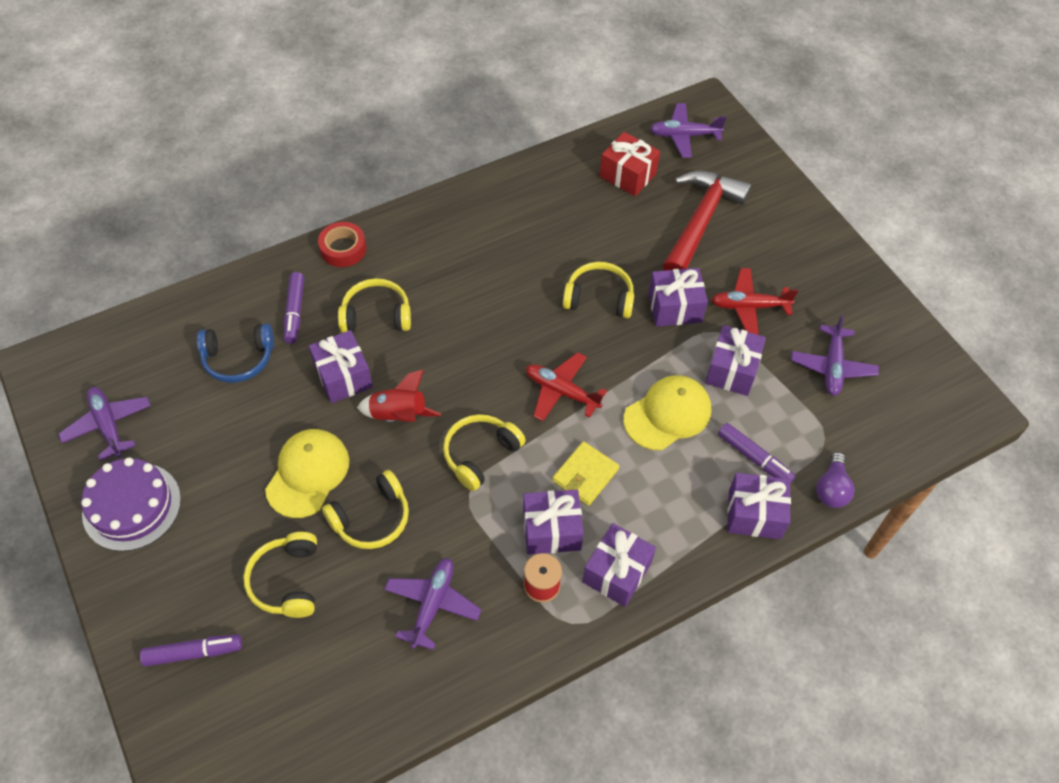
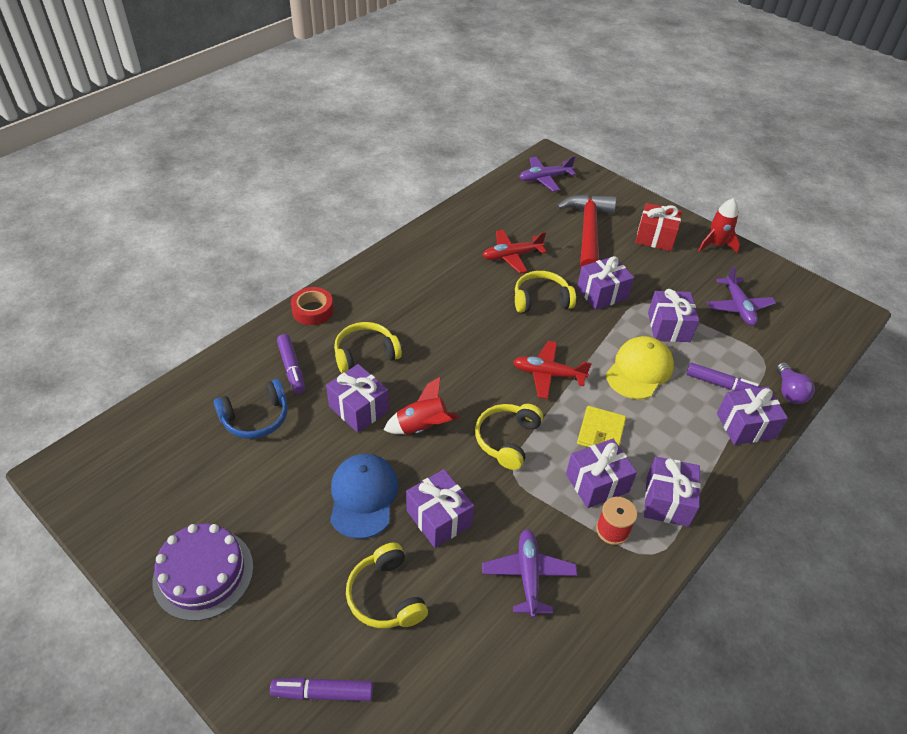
camera: 20 degrees left, 10 degrees down
(108, 426) = (151, 507): purple plane -> none
(193, 652) = (323, 693): purple marker -> purple marker turned 150 degrees counterclockwise
(308, 474) = (363, 496): yellow cap -> blue cap
(372, 518) = (439, 518): yellow headphones -> purple gift
(627, 175) = (517, 212): red gift -> red gift (655, 237)
(749, 306) = (656, 280): red plane -> red plane (511, 256)
(852, 276) = (715, 245): none -> red rocket

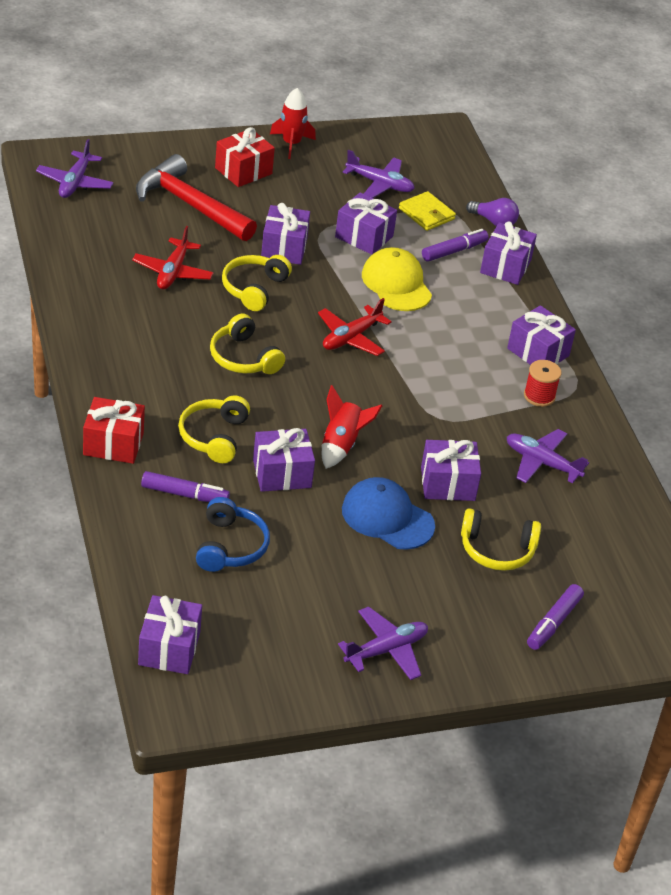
camera: 60 degrees left, 5 degrees down
(203, 573) = (386, 650): purple cake -> purple plane
(313, 310) = (113, 444): red tape -> red gift
(507, 439) = (401, 402): yellow headphones -> yellow headphones (243, 358)
(597, 483) = (490, 378): purple gift -> purple gift (169, 648)
(601, 432) = (442, 346): yellow wallet -> yellow wallet (426, 214)

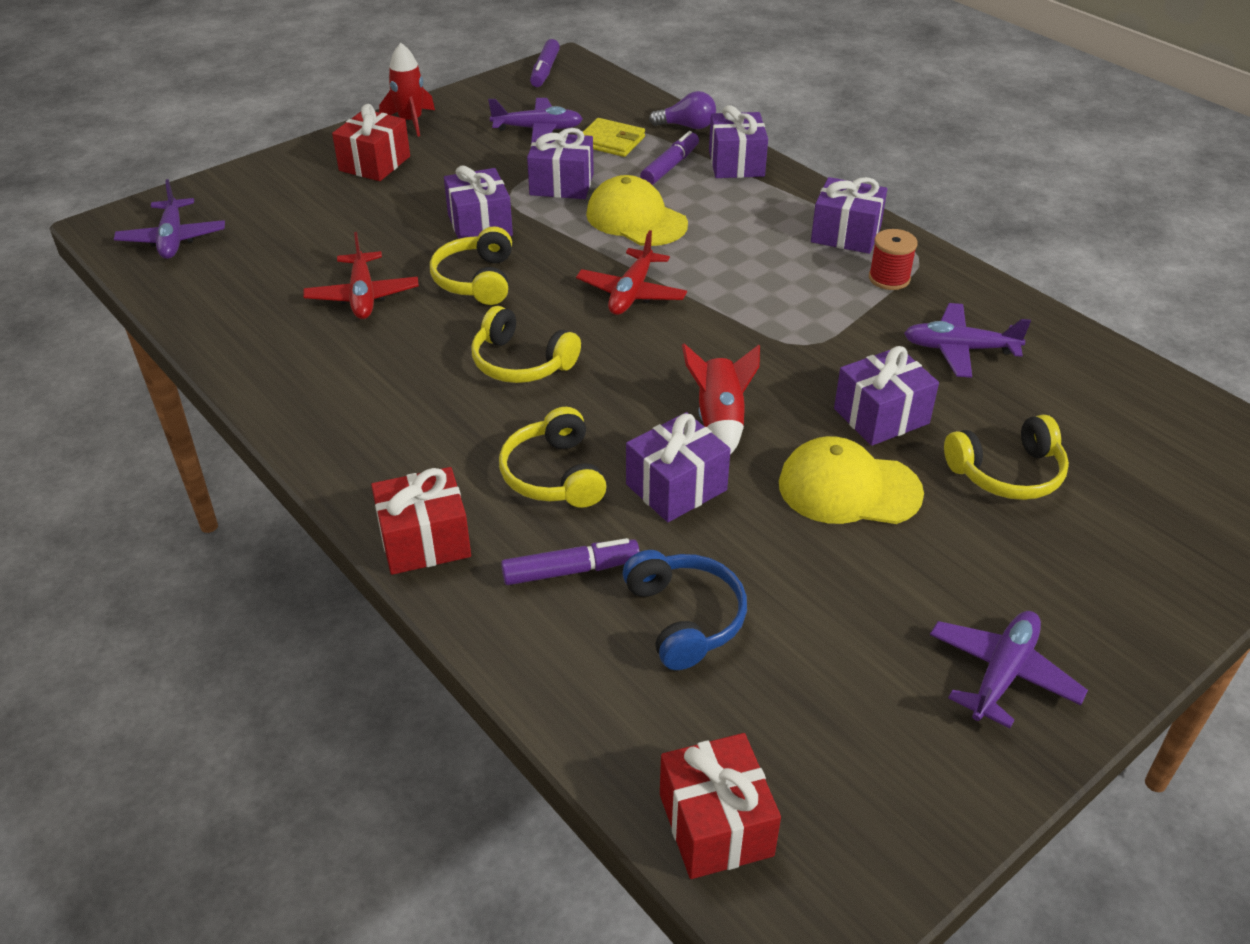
camera: 20 degrees left, 0 degrees up
(169, 648) = (715, 824): purple gift -> red gift
(190, 205) = (335, 217): red hammer -> none
(387, 517) = (848, 488): blue cap -> yellow cap
(553, 623) = (1154, 536): purple marker -> purple marker (545, 71)

